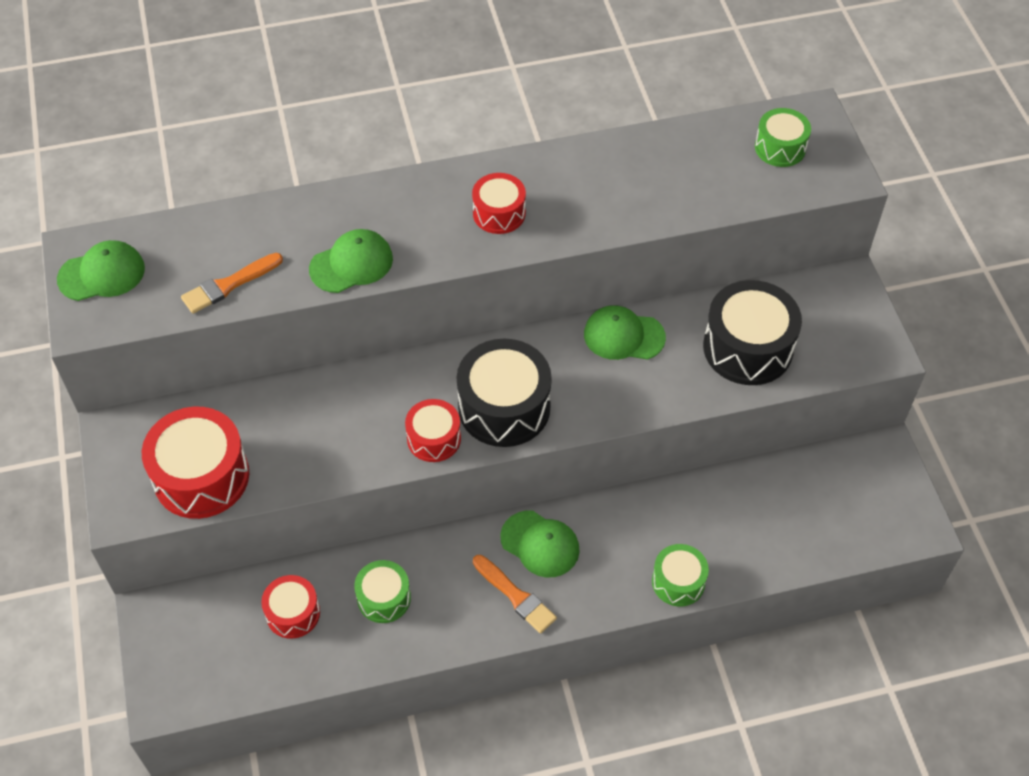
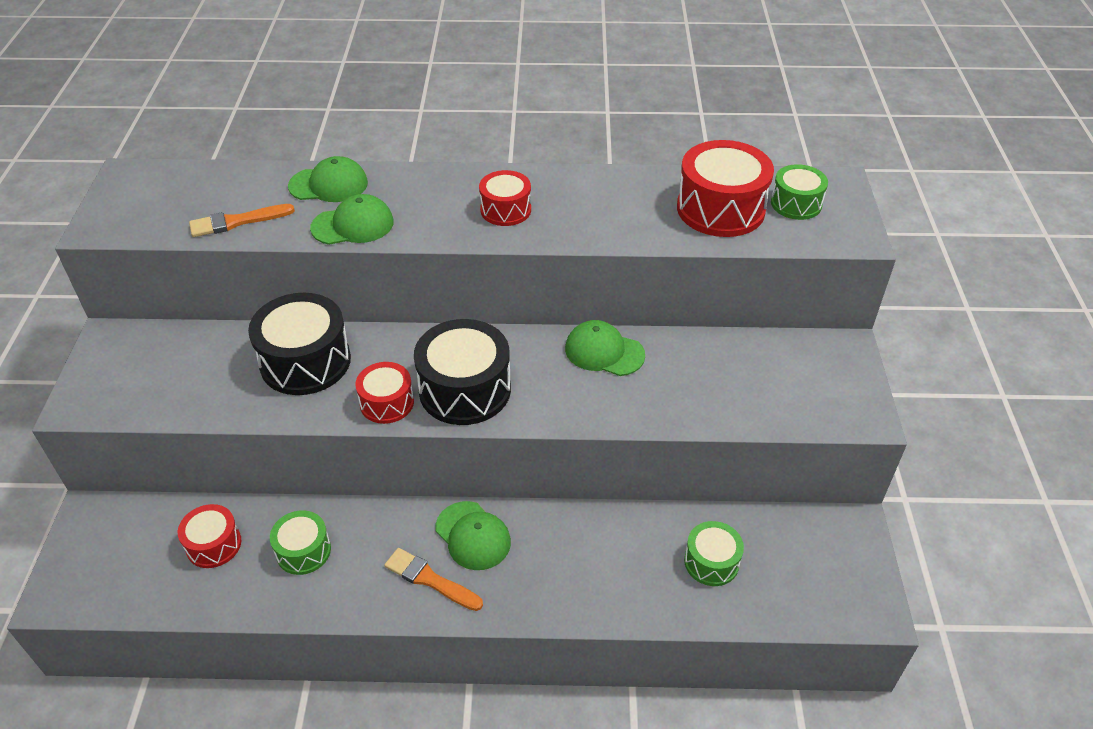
camera: 15 degrees right, 10 degrees down
(102, 274) = (135, 195): green cap -> green cap (329, 184)
(201, 476) = (161, 390): red drum -> red drum (720, 209)
(516, 596) = (430, 579): orange brush -> orange brush turned 150 degrees clockwise
(678, 582) = (598, 604): green drum -> green drum (711, 562)
(747, 348) = (724, 385): black drum -> black drum (305, 361)

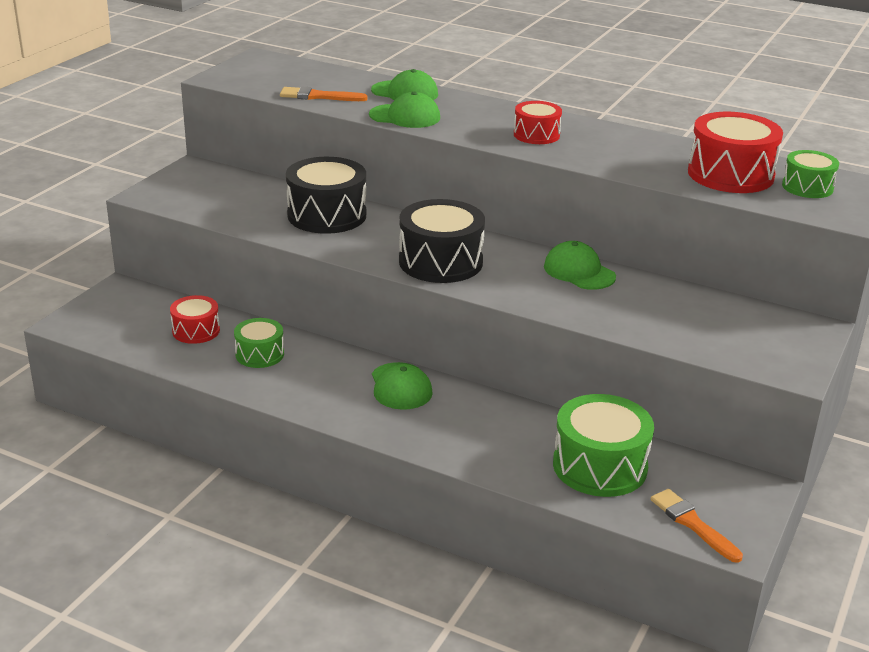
camera: 25 degrees right, 15 degrees down
(387, 403) = (371, 253): red drum -> none
(430, 579) = (346, 400): orange brush -> orange brush (692, 524)
(711, 562) = (600, 466): green drum -> green drum, size x1.73

